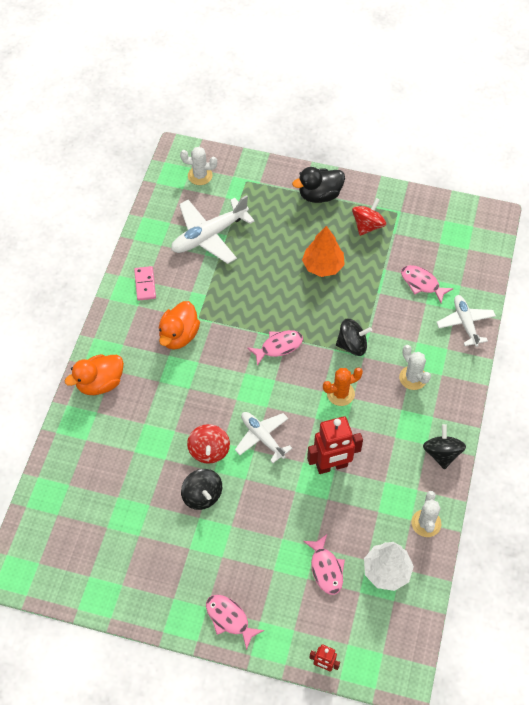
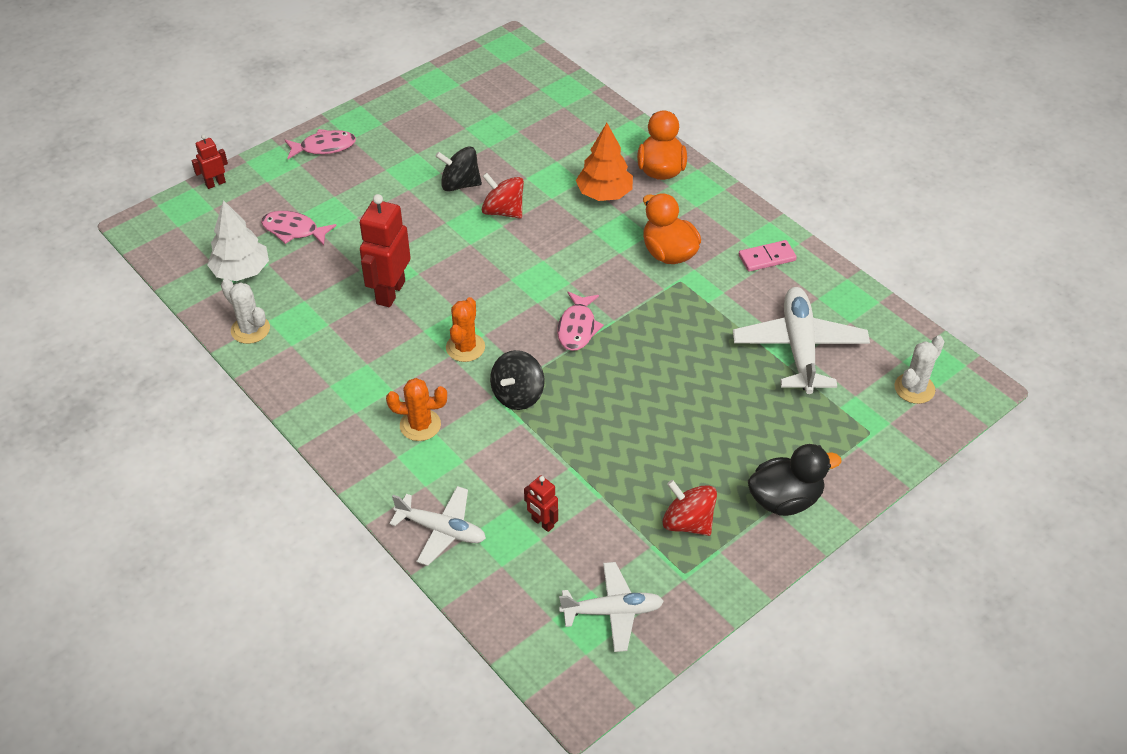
camera: 125 degrees right, 10 degrees down
(145, 284) = (767, 258): pink domino -> pink domino turned 45 degrees counterclockwise
(262, 437) = (478, 257): white plane -> white plane (612, 611)
(319, 195) = (785, 499): black duck -> black duck turned 60 degrees clockwise
(323, 266) = (659, 434): orange tree -> orange tree (604, 194)
(367, 226) = (688, 522): red spinning top -> red spinning top turned 150 degrees clockwise
(413, 378) = (420, 425): white cactus -> orange cactus
(422, 283) = (542, 523): pink fish -> red robot
(442, 453) = (305, 391): black spinning top -> none

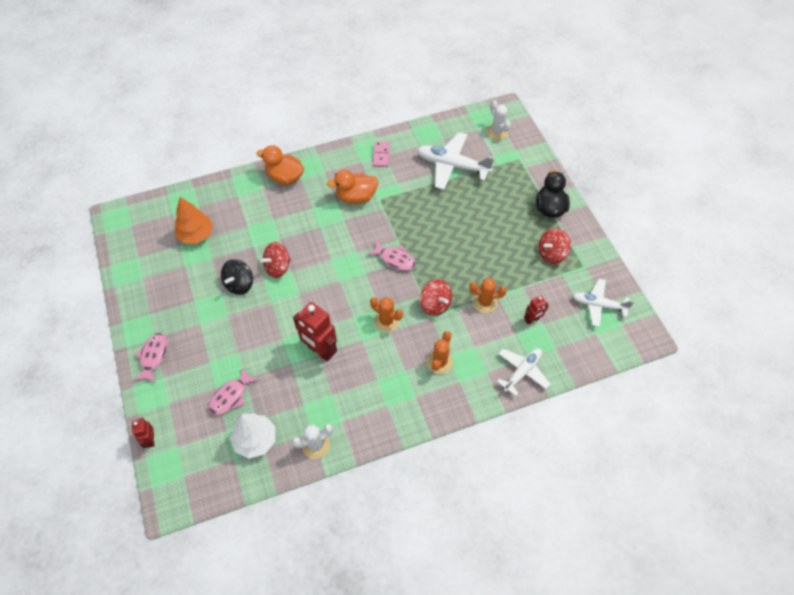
camera: 70 degrees left, 10 degrees up
(517, 395) = (435, 304): black spinning top -> red spinning top
(548, 454) = (484, 302): none -> orange cactus
(604, 194) = (290, 211): orange tree -> orange tree (196, 234)
(612, 611) = (598, 305): white plane -> white plane turned 90 degrees counterclockwise

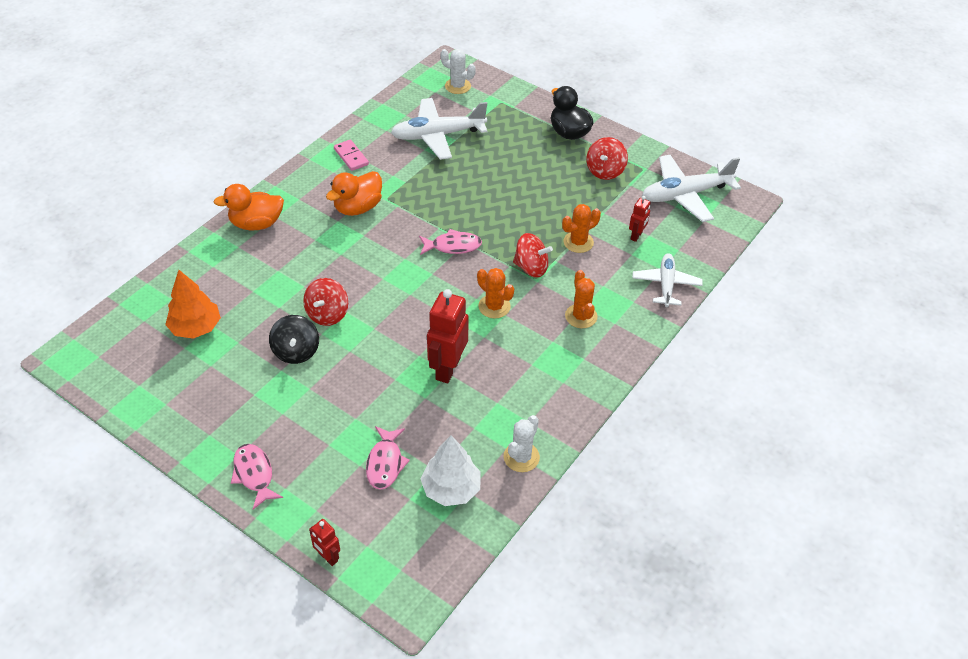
camera: 35 degrees left, 10 degrees down
(320, 350) = (447, 369): red robot -> red robot turned 105 degrees clockwise
(386, 321) = (494, 306): orange cactus -> orange cactus turned 45 degrees clockwise
(598, 305) = (685, 195): white plane -> white plane, size x1.55

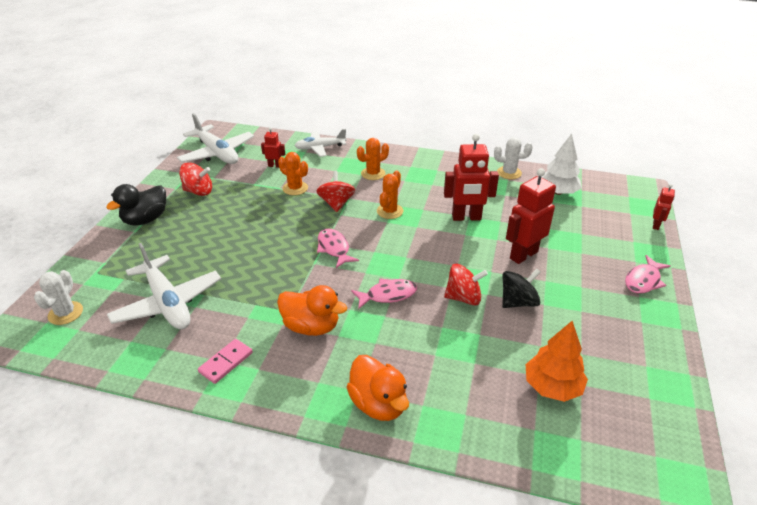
camera: 110 degrees left, 10 degrees down
(357, 389) = (523, 255): none -> red robot
(385, 463) = (568, 222): pink fish -> pink fish (388, 295)

